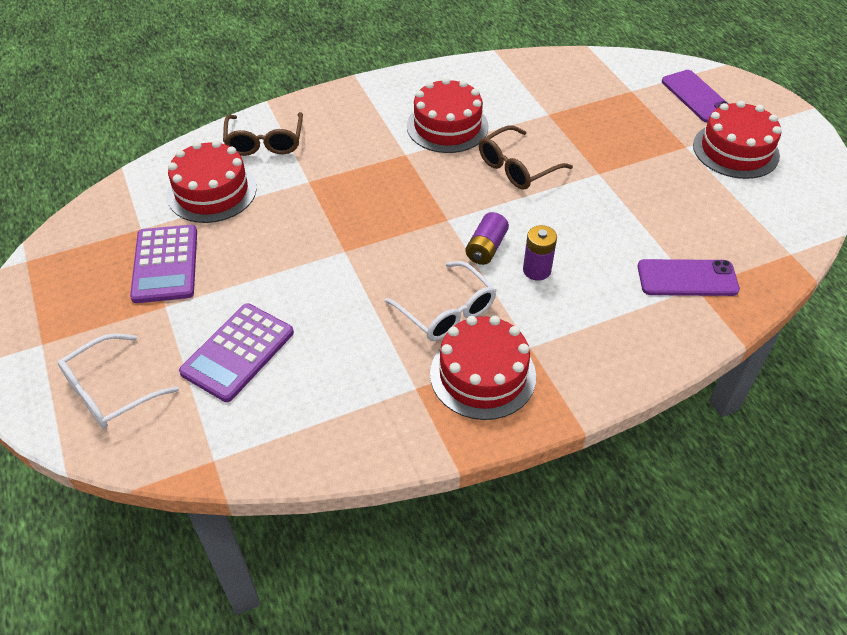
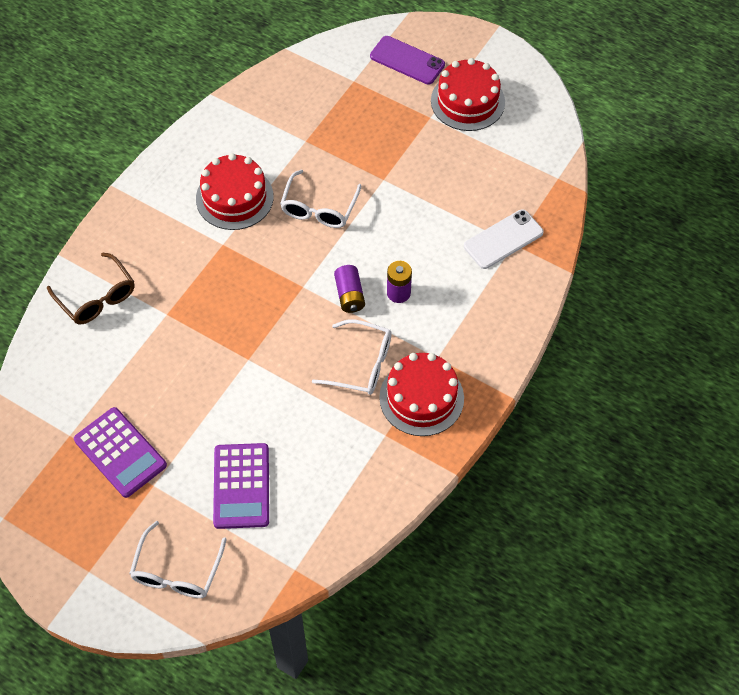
camera: 35 degrees left, 10 degrees up
(212, 192) = (96, 369): red cake -> none
(517, 167) = (319, 208): brown glasses -> white glasses
(687, 278) = (503, 239): purple phone -> white phone

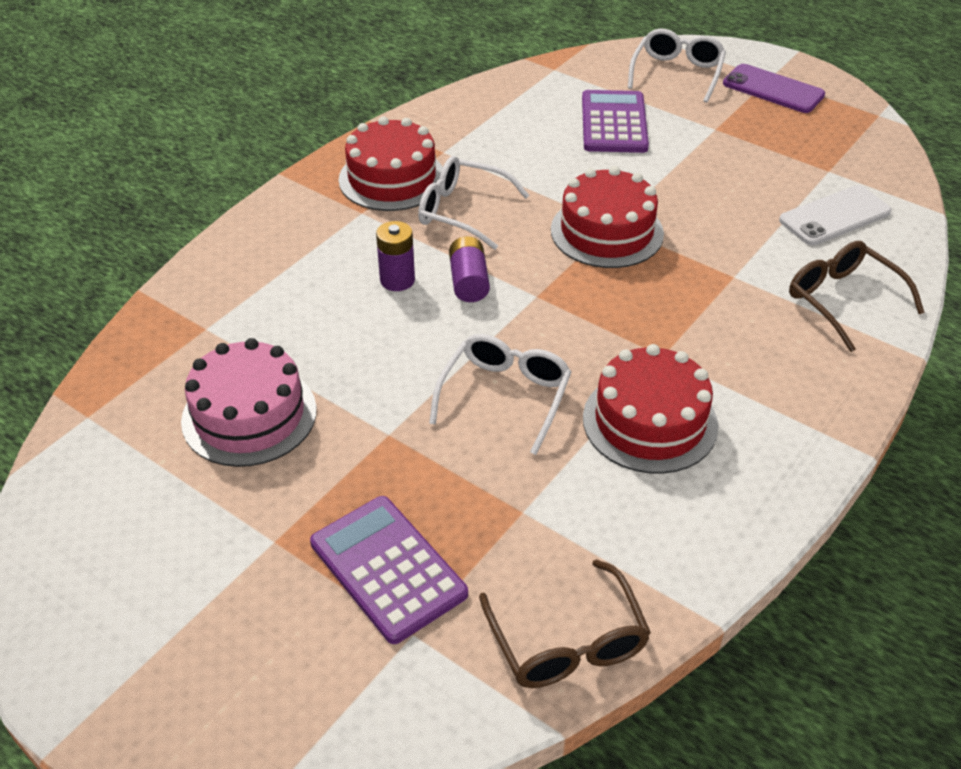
camera: 175 degrees left, 15 degrees down
(120, 452) = (761, 154): purple calculator -> purple calculator (388, 568)
(282, 82) = (567, 641): none -> brown glasses
(407, 60) = (286, 675): purple phone -> purple phone (773, 89)
(465, 185) = (249, 415): none -> pink cake
(467, 101) = (189, 568): red cake -> red cake (607, 232)
(503, 239) = (219, 334): white phone -> white phone (834, 216)

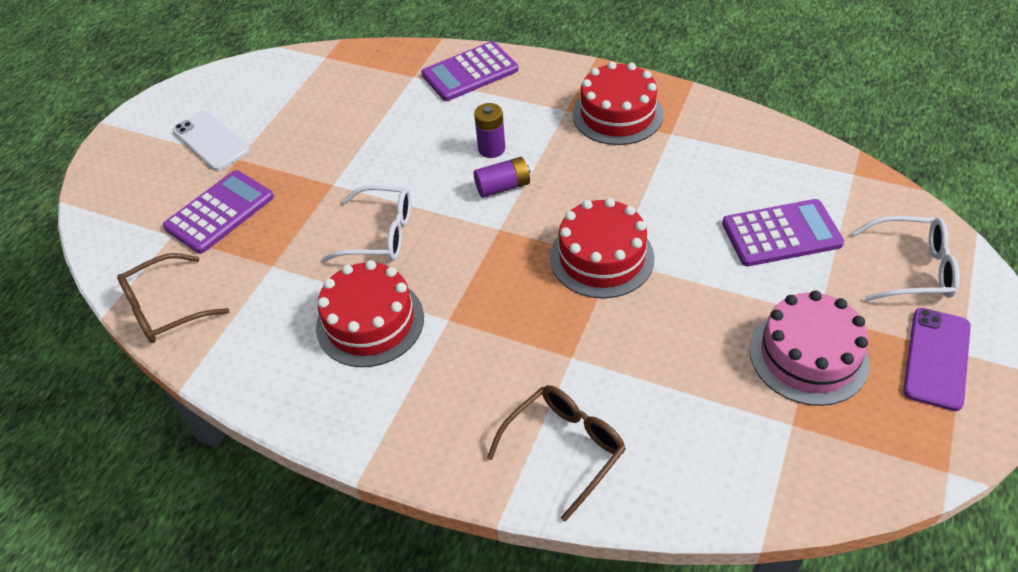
camera: 80 degrees right, 5 degrees up
(235, 275) = (470, 72): none -> purple calculator
(249, 415) = (338, 118): pink cake -> pink cake (808, 356)
(463, 211) = (591, 164): white glasses -> none
(834, 216) = (705, 434): white phone -> white phone (211, 141)

